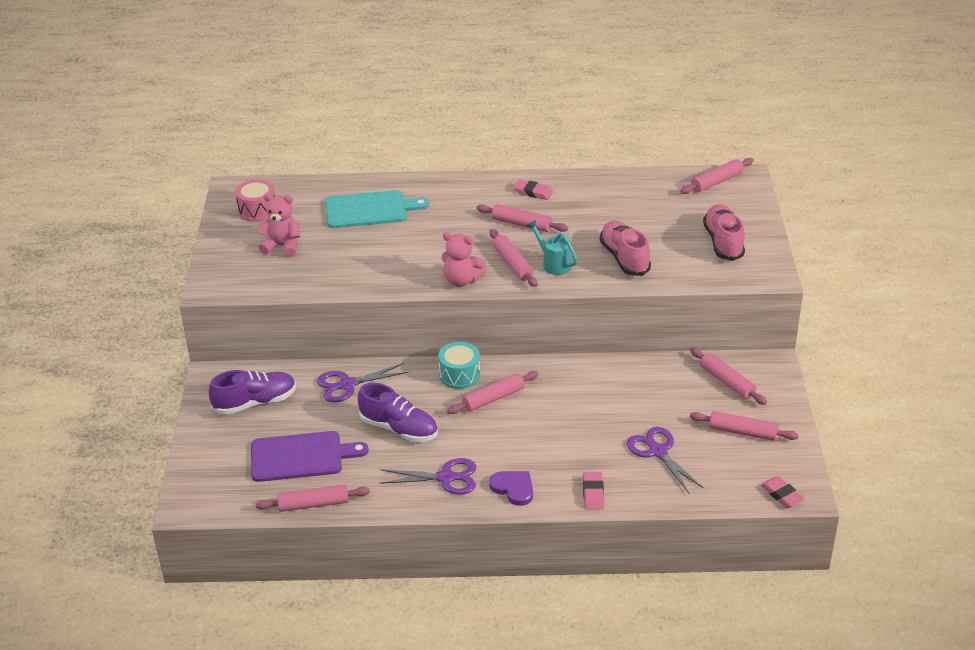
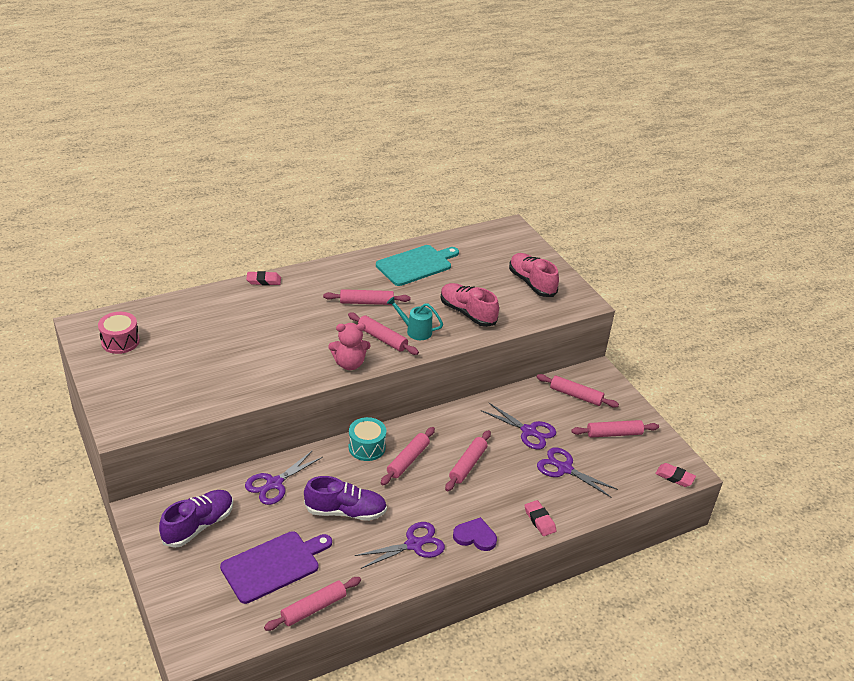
camera: 30 degrees left, 0 degrees up
(282, 246) = (166, 370): pink teddy bear -> none
(370, 210) = (227, 318): turquoise cutting board -> turquoise cutting board (416, 265)
(533, 192) = (357, 273): pink eraser -> pink eraser (263, 281)
(644, 404) = (528, 431): none -> purple scissors
(717, 182) = (493, 235): pink rolling pin -> pink rolling pin (468, 465)

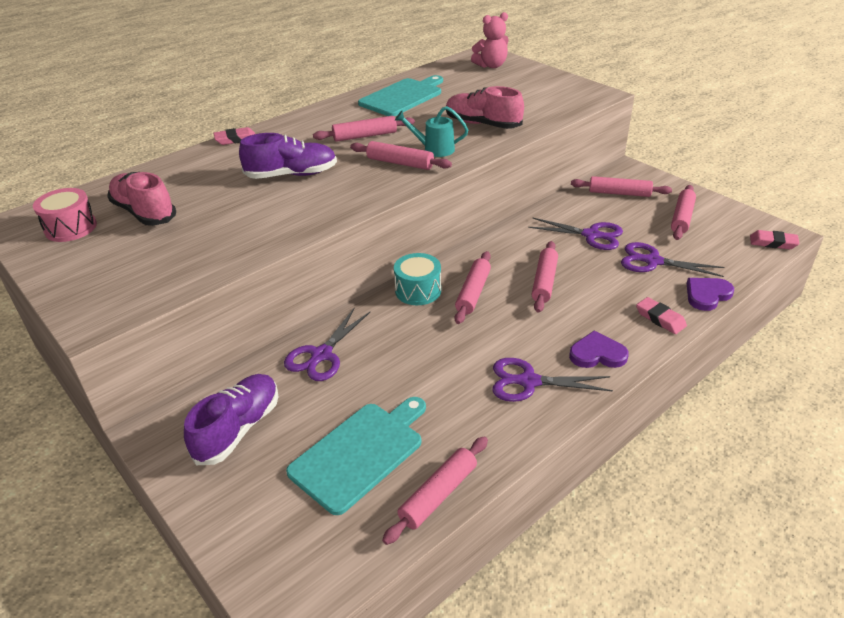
camera: 10 degrees left, 0 degrees up
(274, 565) = (360, 453): purple cutting board -> turquoise cutting board
(345, 511) = (425, 365): purple shoe -> purple shoe (292, 175)
(349, 364) = (373, 193): pink teddy bear -> pink teddy bear (491, 66)
(414, 544) = (529, 382): purple scissors -> purple scissors turned 135 degrees counterclockwise
(531, 283) = (534, 89): pink shoe -> pink shoe (144, 212)
(589, 510) = (707, 295): none -> purple heart
(614, 433) = (681, 218): pink rolling pin -> pink rolling pin turned 45 degrees counterclockwise

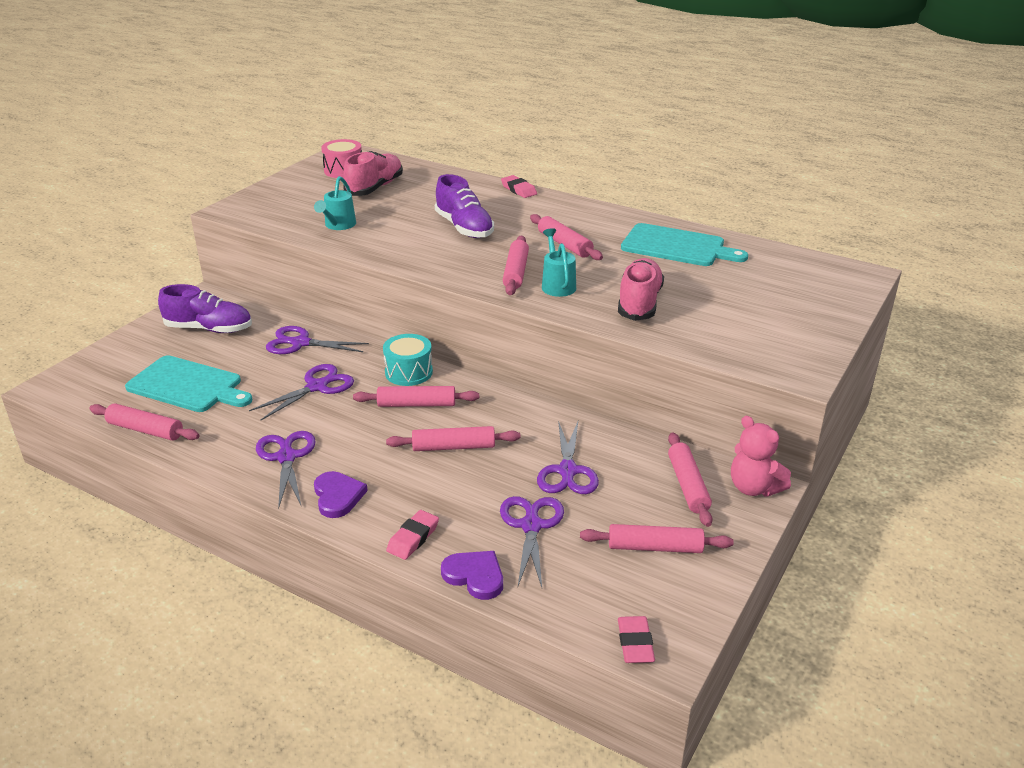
camera: 70 degrees right, 5 degrees down
(220, 244) = (338, 225): none -> turquoise watering can
(414, 351) = (317, 387): none -> purple scissors
(491, 66) = (823, 284): pink teddy bear -> pink teddy bear (754, 488)

